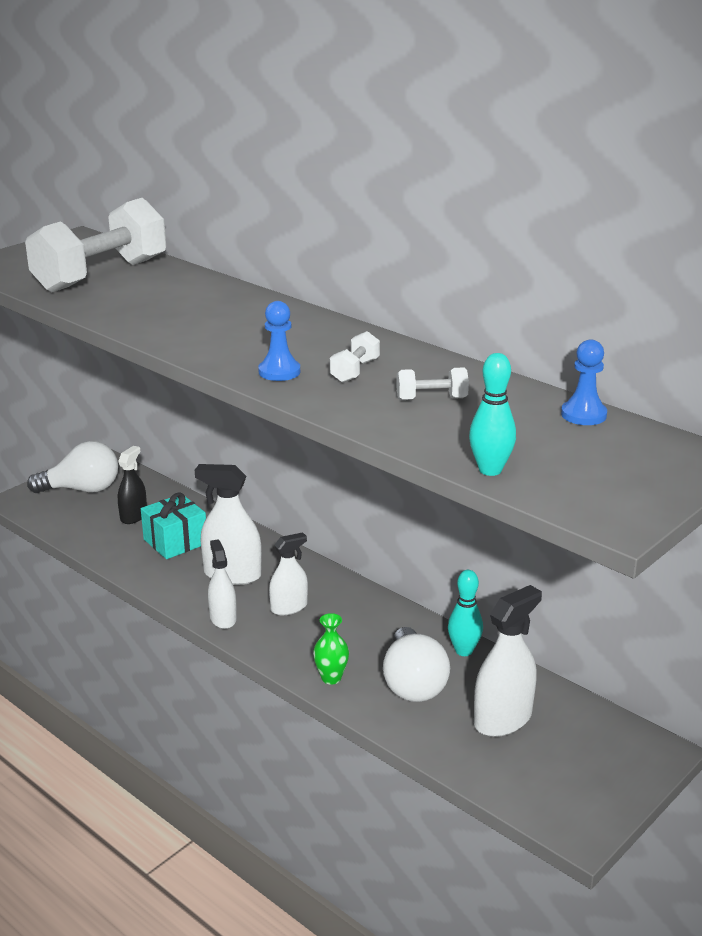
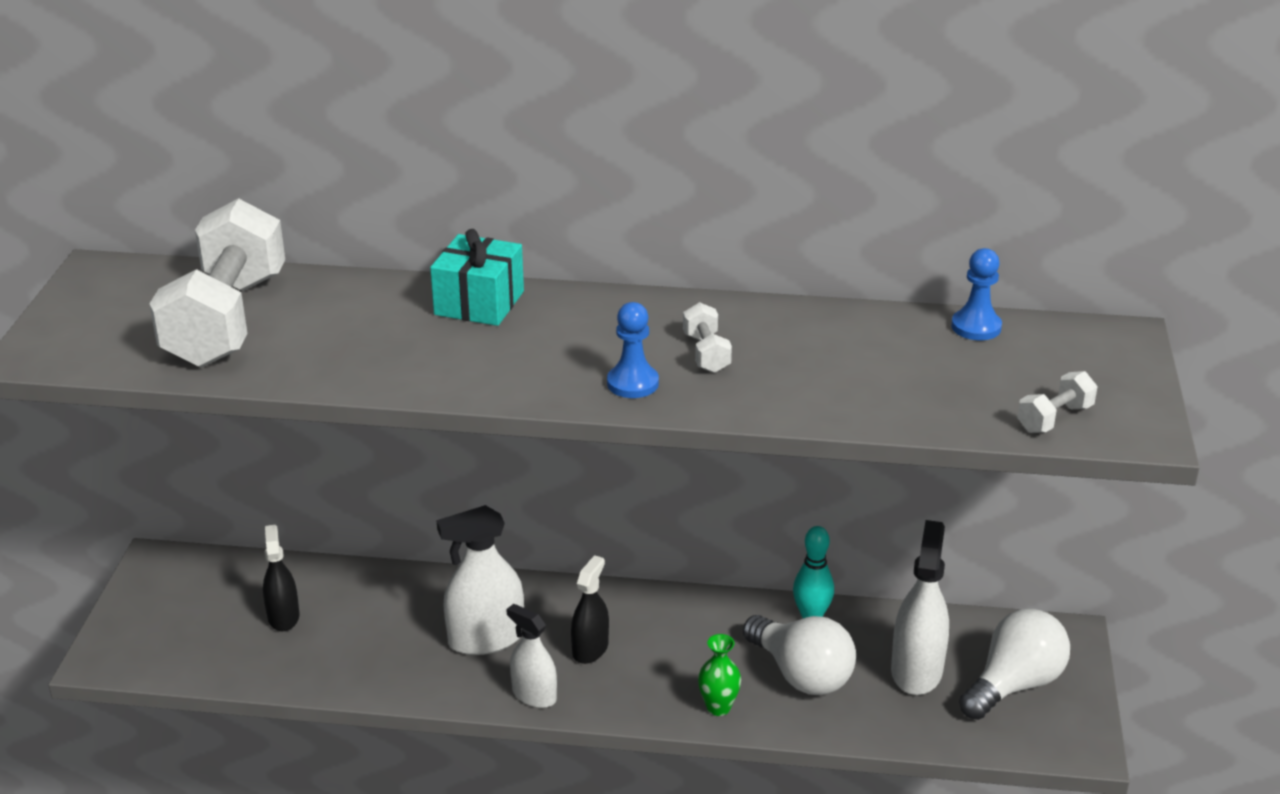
camera: 35 degrees left, 5 degrees up
(82, 489) = (173, 609): white light bulb -> white light bulb (1014, 685)
(175, 541) = (373, 627): turquoise gift -> turquoise gift (479, 303)
(289, 607) = (590, 649): white spray bottle -> black spray bottle
(431, 399) = (824, 360): white dumbbell -> white dumbbell (1054, 418)
(490, 470) = (980, 423): turquoise bowling pin -> none

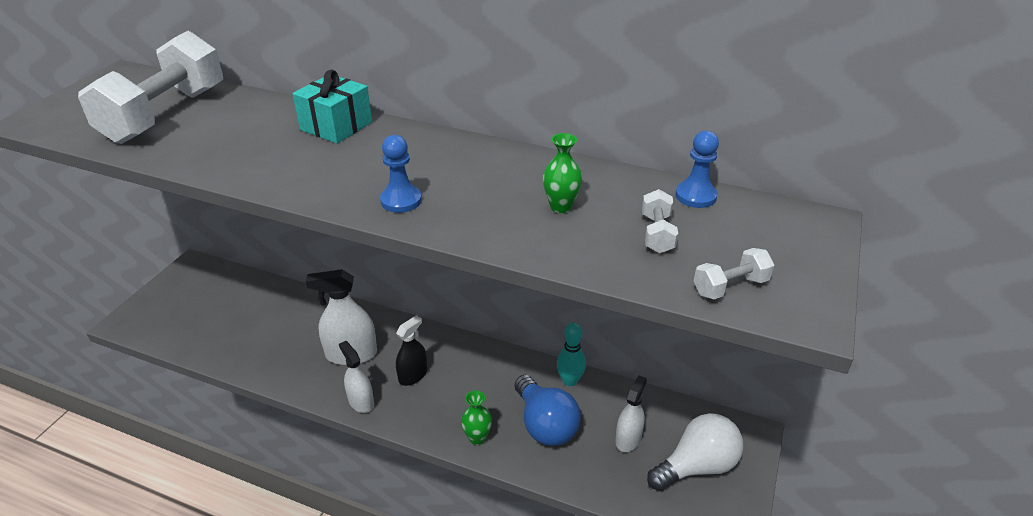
camera: 15 degrees right, 5 degrees up
(283, 617) = (240, 315): black spray bottle -> none
(706, 353) = (471, 185): white dumbbell -> white dumbbell (657, 234)
(801, 674) = (545, 424): white light bulb -> blue light bulb
(828, 362) = (561, 207): none -> green vase
(916, 670) = (628, 439): white spray bottle -> white spray bottle, size x0.64

